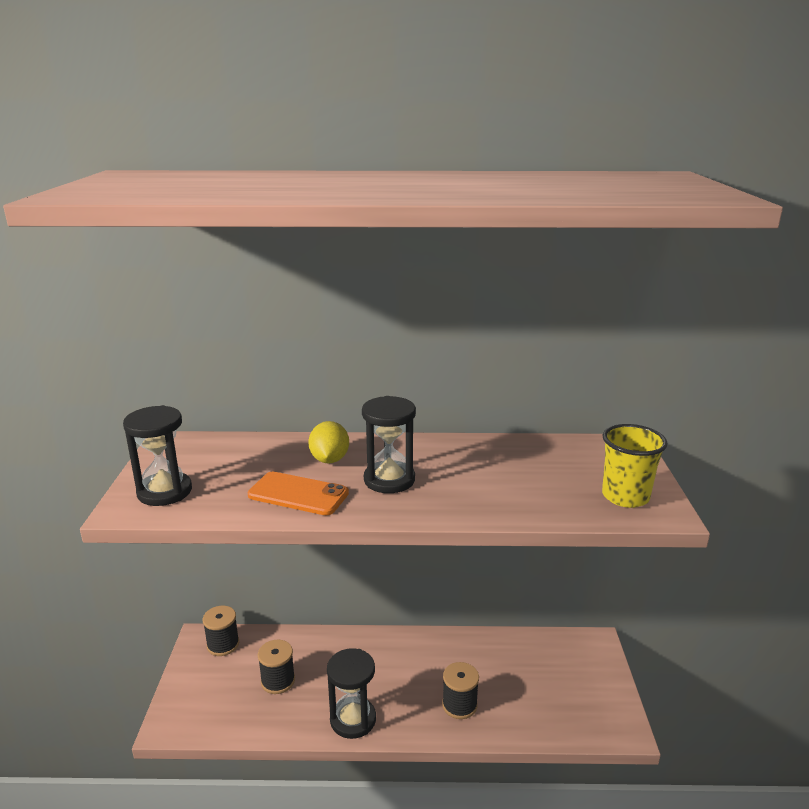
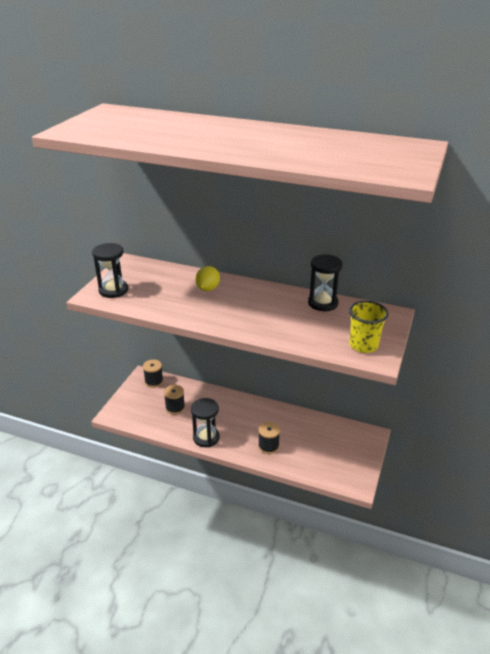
camera: 20 degrees right, 10 degrees up
(298, 494) = (179, 305): orange phone -> none
(389, 480) = (233, 307): black hourglass -> black hourglass (322, 303)

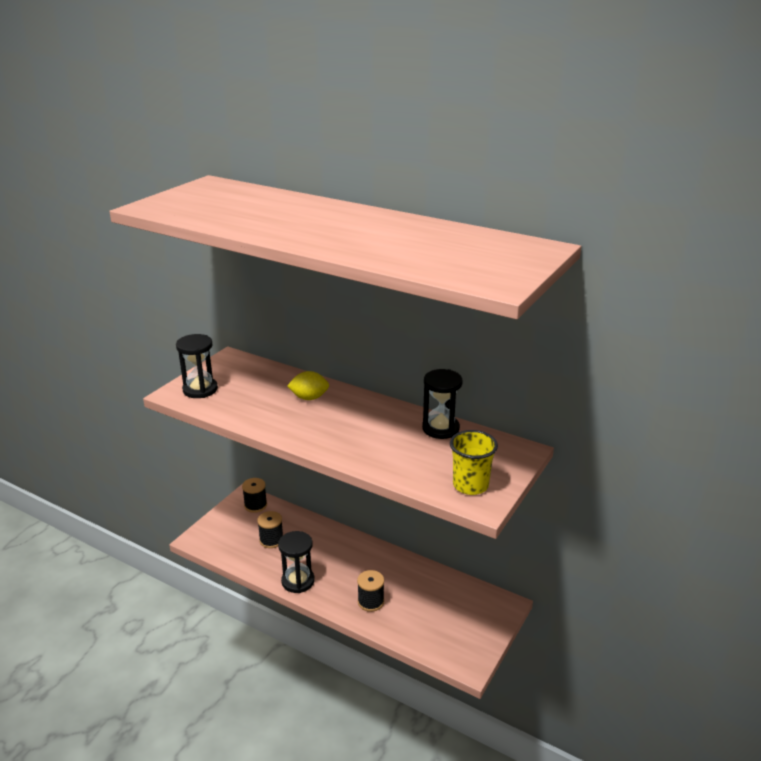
camera: 10 degrees right, 5 degrees down
(208, 288) = (309, 398): yellow lemon -> yellow lemon turned 60 degrees clockwise

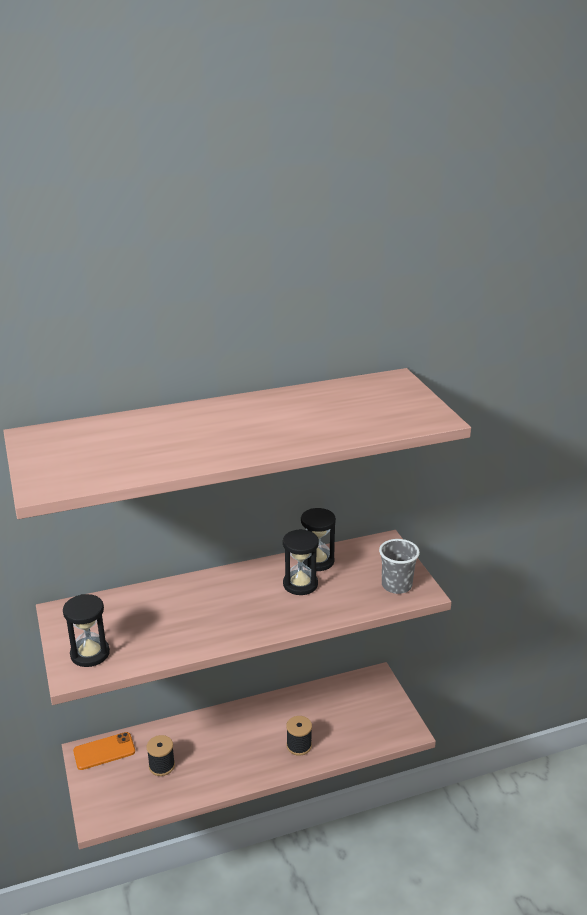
camera: 50 degrees left, 0 degrees up
(255, 505) = (104, 751): black spool -> orange phone
(298, 581) = (229, 776): black hourglass -> black hourglass (300, 584)
(309, 398) = (191, 600): yellow lemon -> none
(470, 485) = (396, 585): yellow cup -> grey cup

